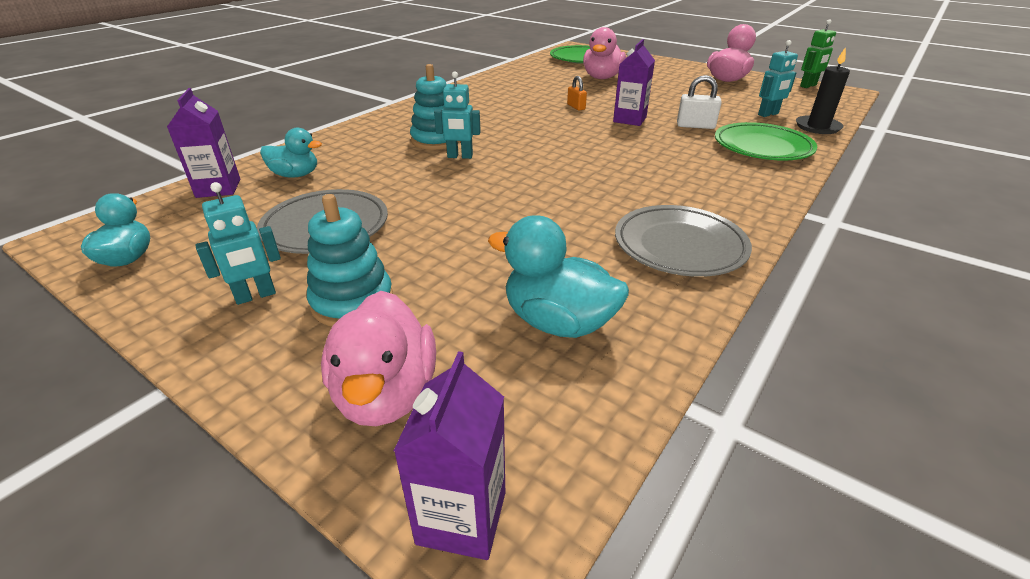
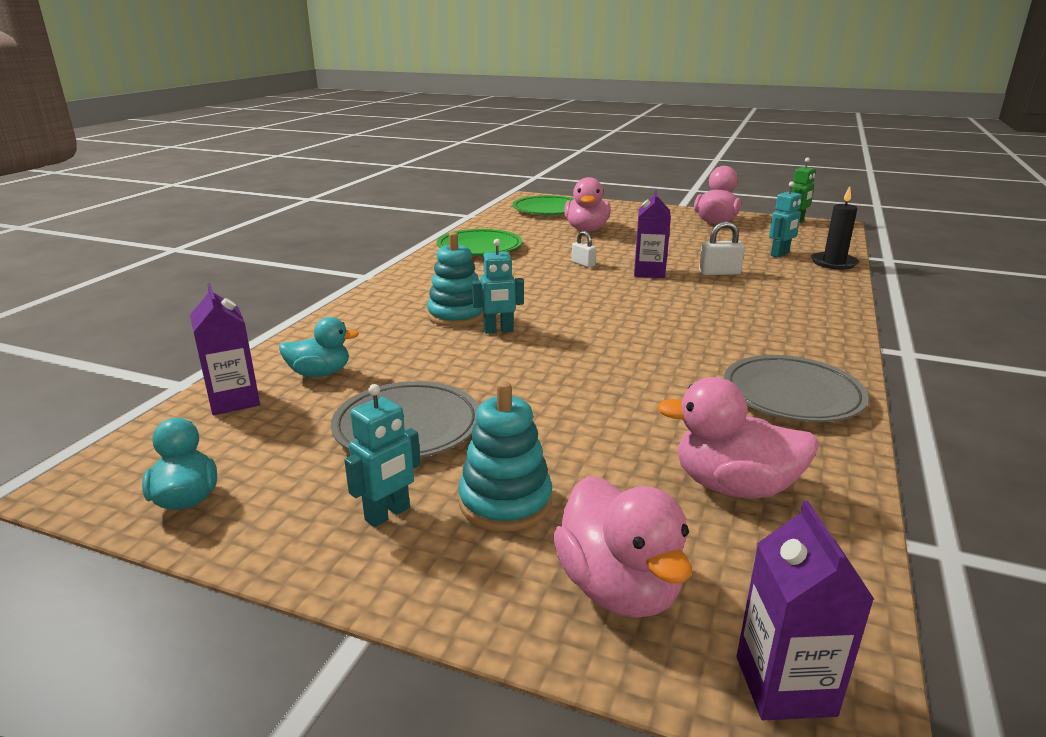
camera: 15 degrees left, 10 degrees down
(558, 322) = (733, 486): turquoise duck -> pink duck
(576, 107) = (583, 264): orange padlock -> white padlock
(762, 147) = (798, 288): green plate -> green plate (479, 248)

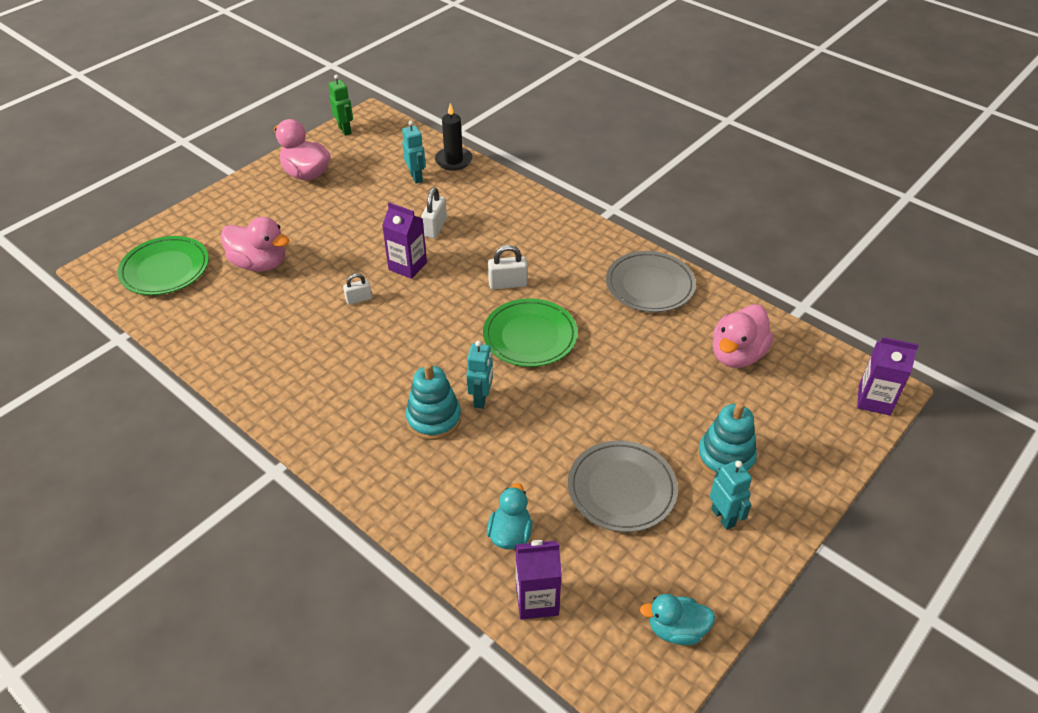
camera: 70 degrees left, 20 degrees up
(479, 248) = (257, 359): green plate -> green plate (530, 336)
(619, 588) = (807, 432): pink duck -> none
(681, 315) = (507, 284): none -> white padlock

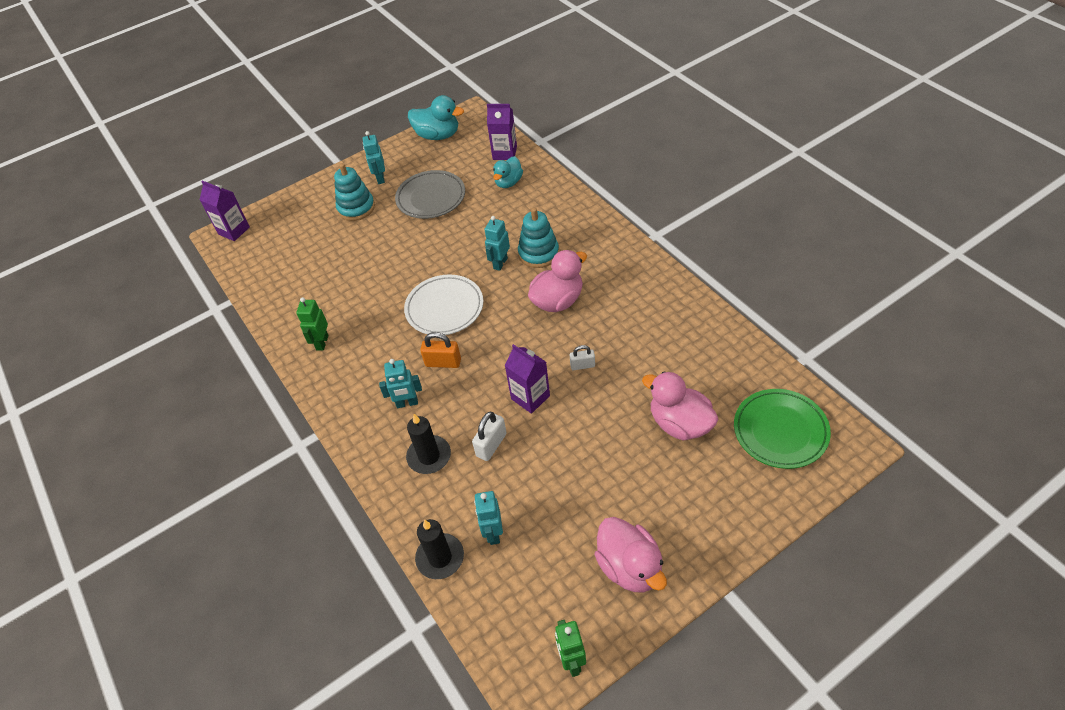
camera: 160 degrees left, 5 degrees up
(489, 213) = (429, 456): none -> black candle
(507, 284) = (443, 362): white padlock -> orange padlock
(528, 247) = (407, 403): none -> turquoise robot
(530, 336) = (444, 308): green plate -> white plate
(650, 285) = (322, 342): grey plate -> green robot
(676, 630) = (438, 135): turquoise duck -> turquoise duck, size x1.50
(737, 355) = (297, 273): pink duck -> pink duck (558, 301)

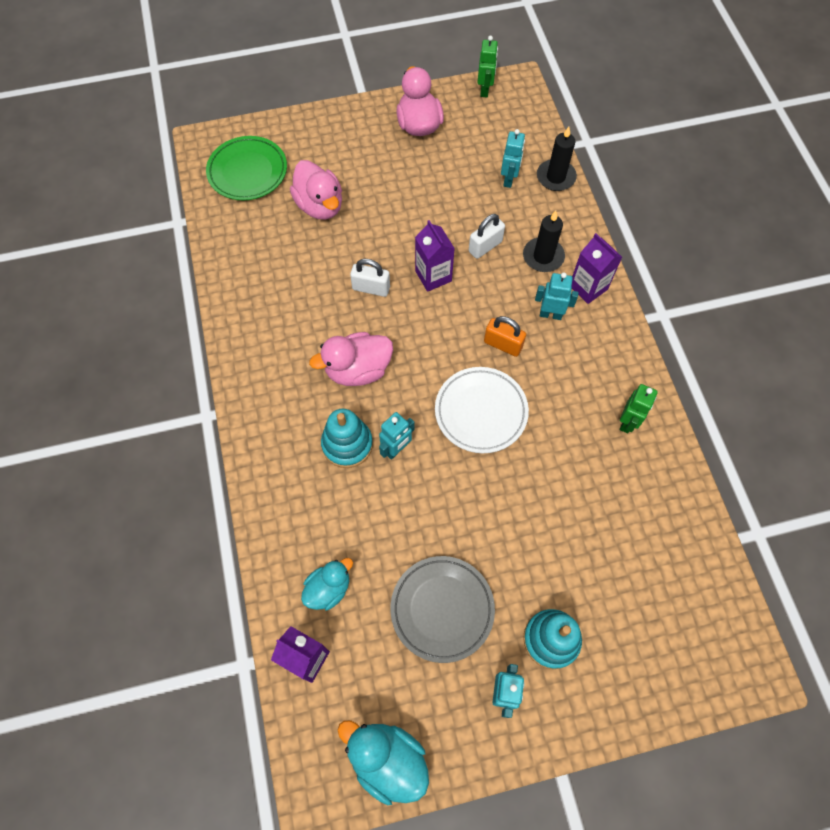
camera: 165 degrees left, 15 degrees up
(234, 230) = (737, 676): purple carton -> purple carton (588, 287)
(582, 365) = (371, 288): white padlock -> white padlock, size x1.50

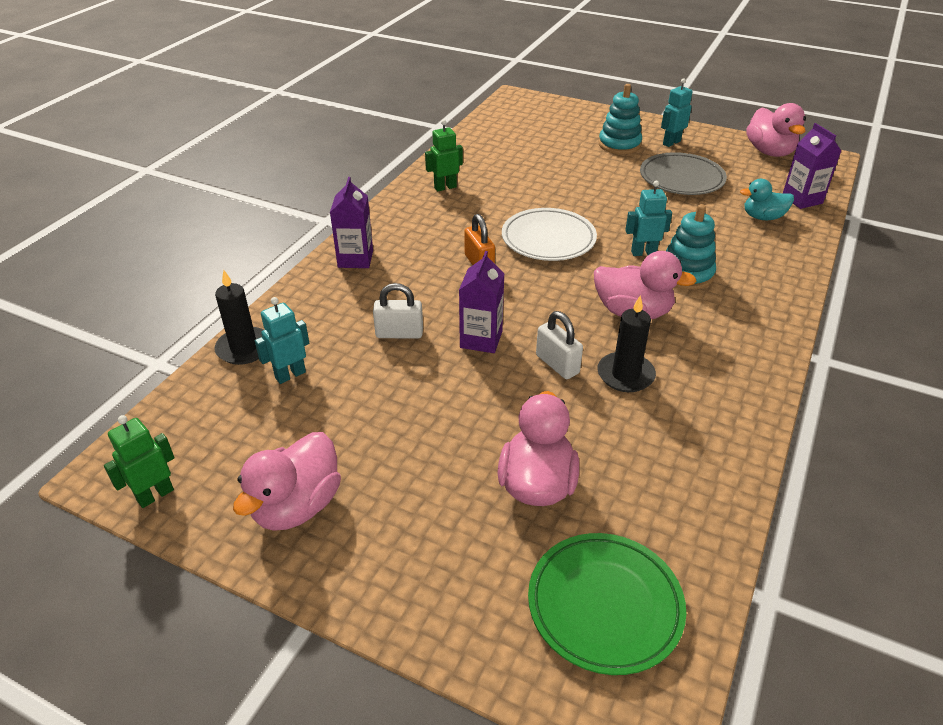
camera: 140 degrees left, 25 degrees down
(387, 760) = (769, 152): turquoise duck -> pink duck
(543, 256) = (359, 297): black candle -> black candle (625, 375)
(550, 314) = (412, 260): turquoise robot -> none

